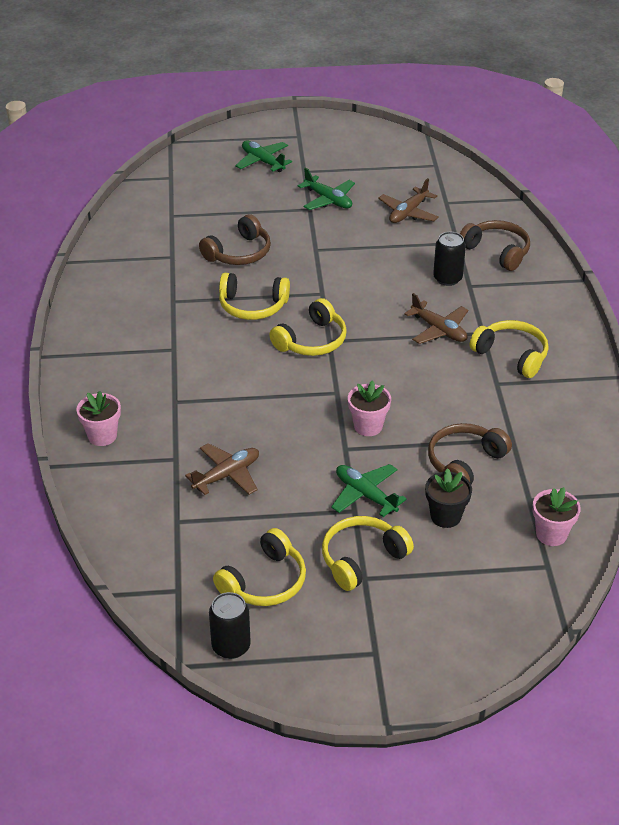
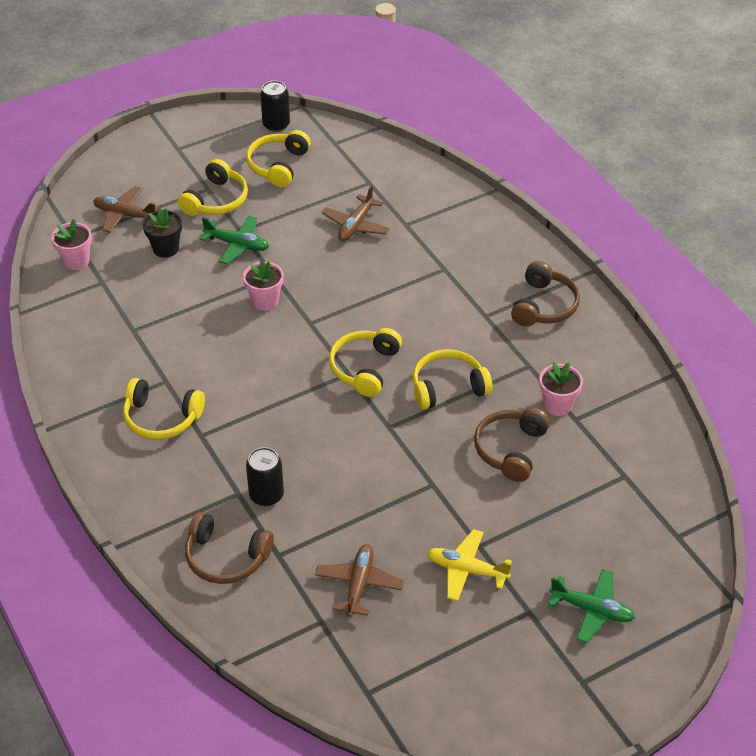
camera: 155 degrees right, 5 degrees up
(102, 436) = (478, 223): pink flower pot -> pink flower pot (557, 405)
(328, 200) = (466, 570): green plane -> yellow plane
(439, 330) = (246, 423): brown plane -> brown plane (124, 215)
(465, 462) = (167, 296): brown headphones -> brown headphones (544, 305)

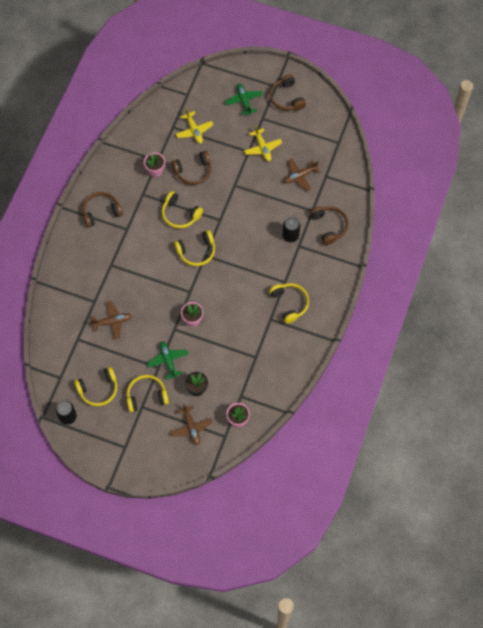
camera: 130 degrees left, 20 degrees up
(539, 681) = (286, 98): none -> brown headphones
(591, 499) = (194, 130): none -> yellow plane

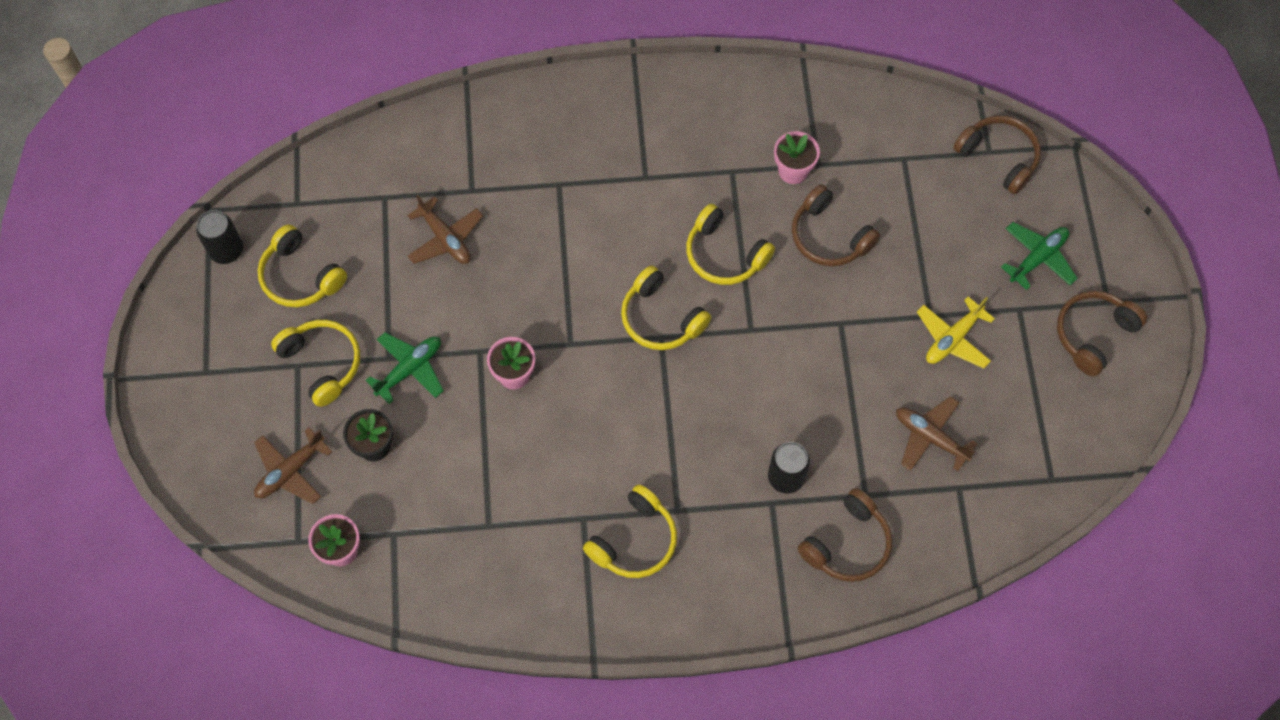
camera: 65 degrees right, 0 degrees up
(101, 212) = (658, 119): brown headphones -> brown headphones (998, 157)
(180, 214) = (724, 254): yellow headphones -> yellow headphones turned 60 degrees counterclockwise
(194, 130) = (918, 199): yellow plane -> none

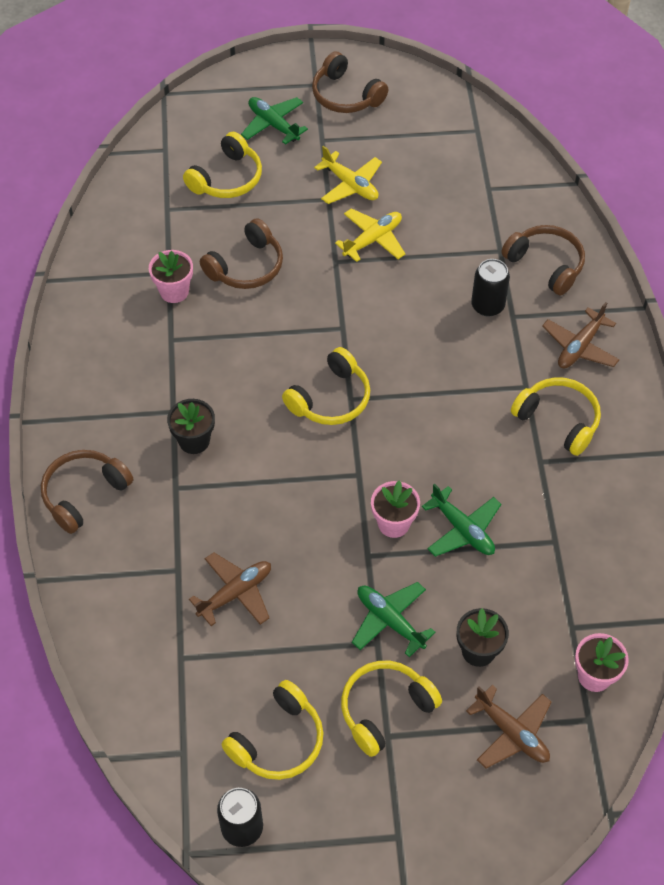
camera: 90 degrees left, 10 degrees down
(505, 438) = (462, 529): none -> green plane
(611, 197) = (194, 441): none -> black flower pot
(724, 254) = (263, 347): yellow headphones -> yellow headphones (227, 178)
(873, 361) = (373, 240): none -> yellow plane
(930, 437) = (444, 205): brown plane -> brown plane (580, 347)
(998, 157) = (171, 144): brown headphones -> brown headphones (84, 494)

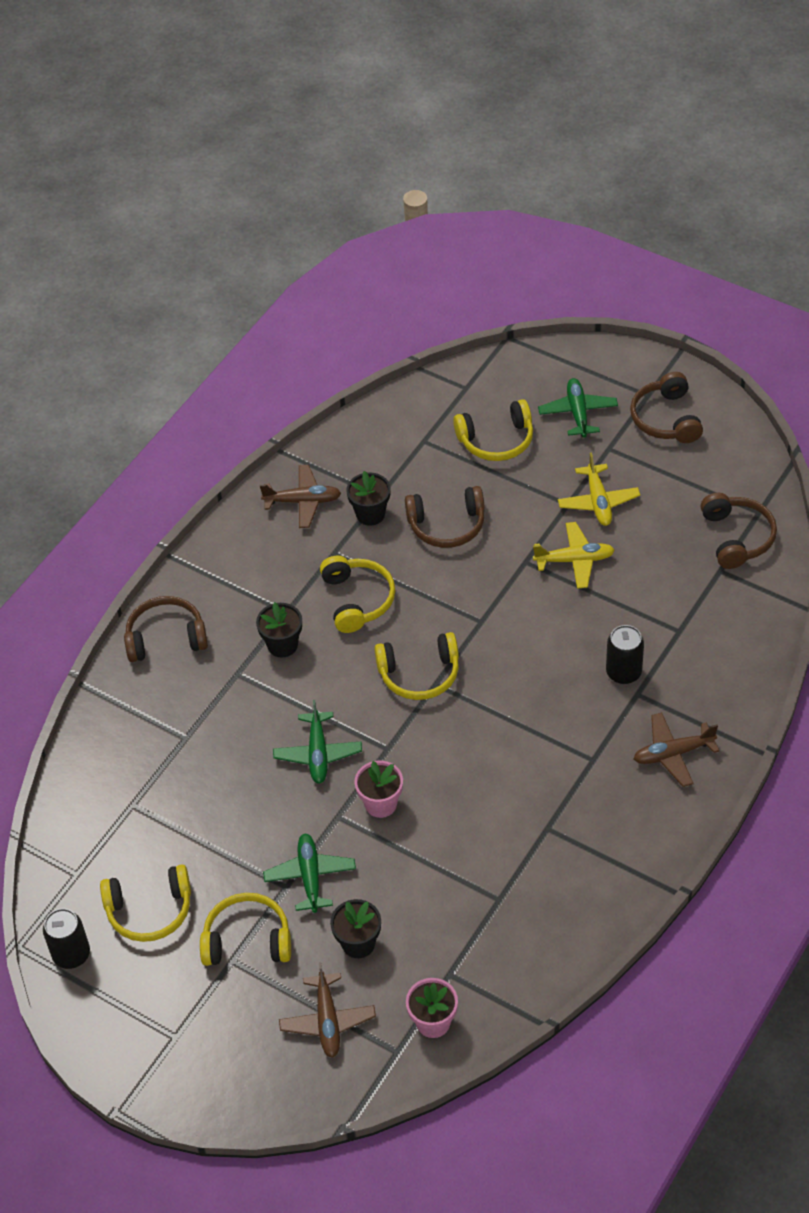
camera: 40 degrees right, 5 degrees down
(174, 291) = (370, 514): pink flower pot -> black flower pot
(235, 593) = (213, 782): brown plane -> brown plane (303, 501)
(462, 529) = (432, 843): green plane -> green plane (318, 753)
(545, 264) = (709, 666): brown headphones -> brown headphones (737, 537)
(558, 420) = (595, 804): yellow headphones -> yellow headphones (357, 600)

